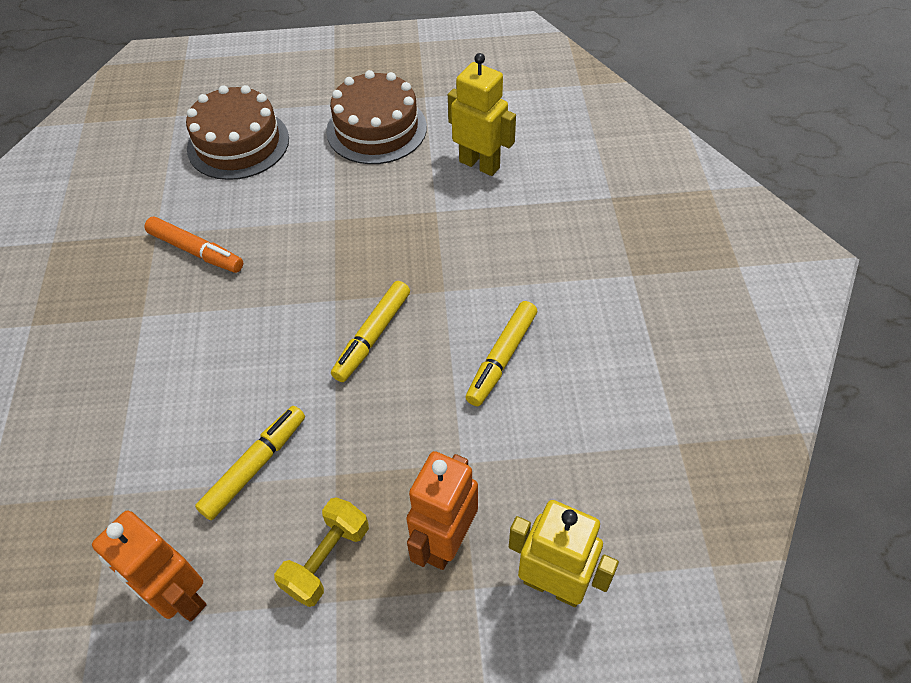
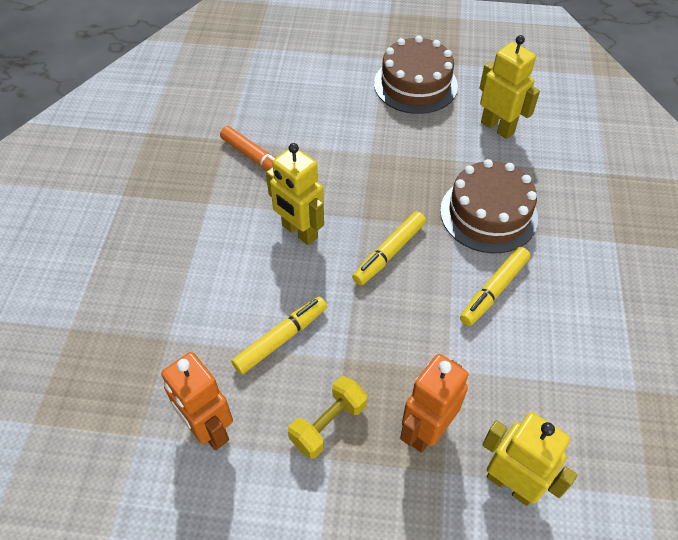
camera: 10 degrees right, 0 degrees up
(238, 143) = (301, 78): brown cake -> brown cake (488, 214)
(260, 331) = (299, 232): none -> yellow robot

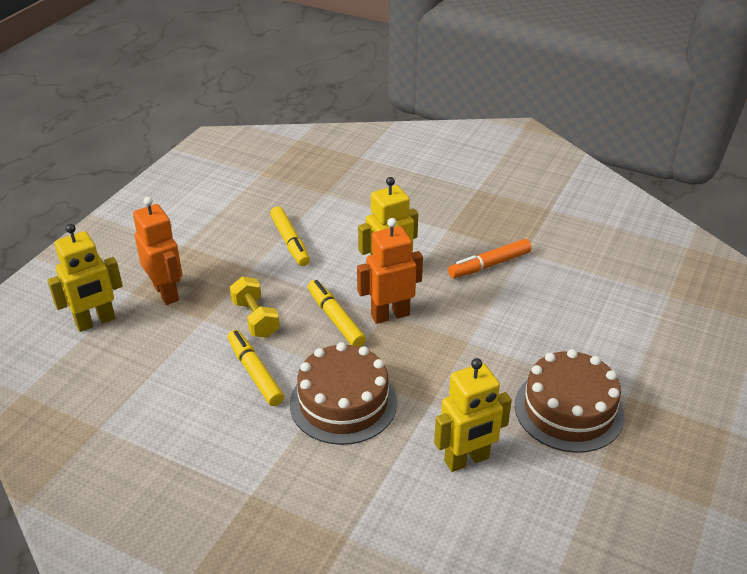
camera: 110 degrees right, 15 degrees down
(209, 429) = (243, 200): orange robot -> orange robot (390, 315)
(328, 424) = (207, 249): yellow dumbbell -> yellow dumbbell (255, 319)

